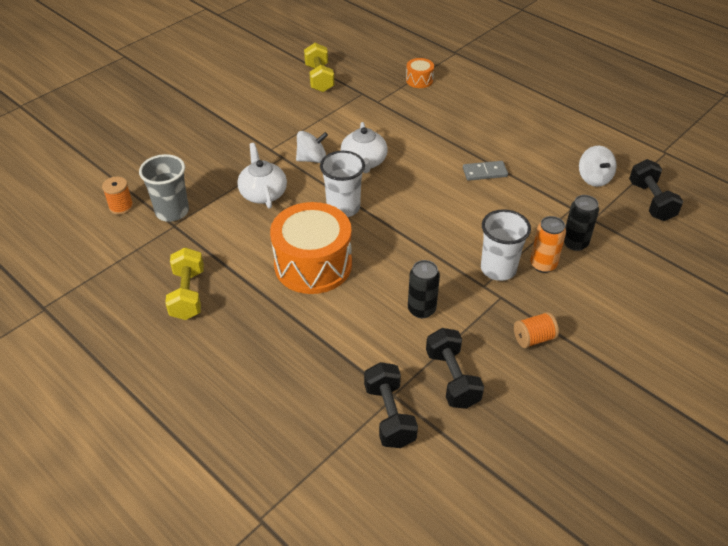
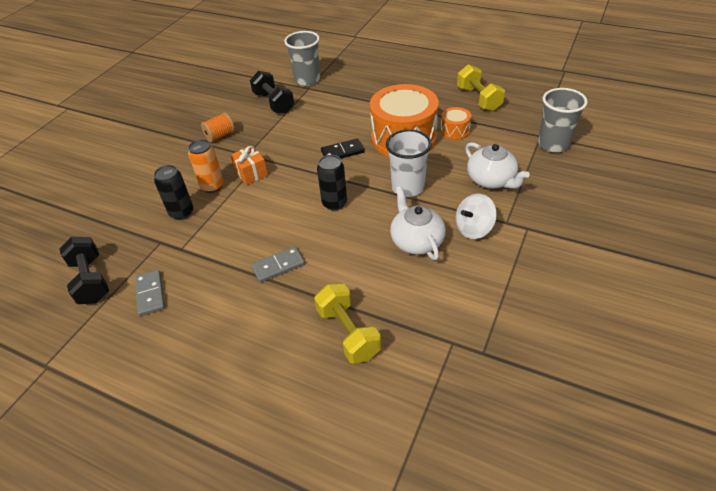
camera: 165 degrees right, 0 degrees up
(121, 207) = (600, 136): orange spool -> none
(319, 78) = (565, 365): yellow dumbbell -> yellow dumbbell (348, 333)
(389, 267) = (342, 152): none -> black domino
(389, 415) = (307, 80): black dumbbell -> grey cup
(419, 80) = (414, 412): orange drum -> orange drum (455, 131)
(421, 309) = (306, 132): black can -> black can (334, 203)
(498, 269) = (251, 173): white cup -> orange gift
(594, 178) = (150, 294): white spinning top -> grey domino

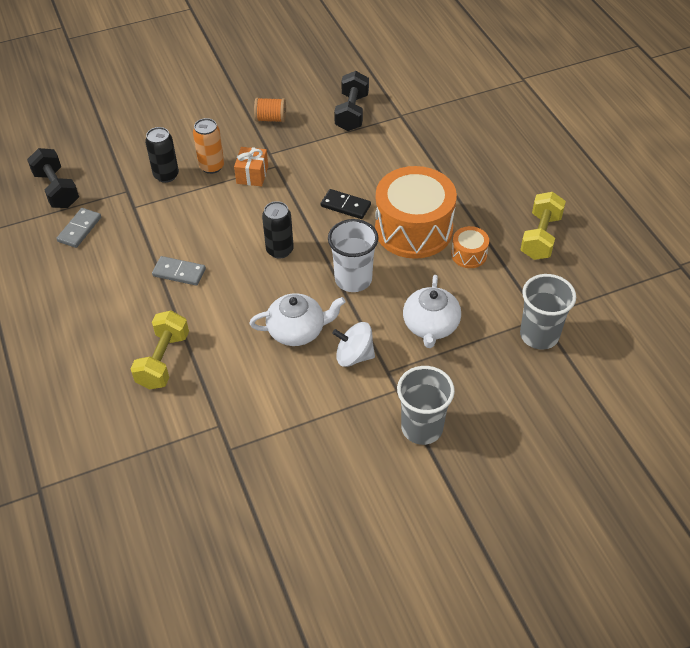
camera: 40 degrees right, 5 degrees up
(91, 280) = (57, 189): black dumbbell -> black dumbbell turned 45 degrees counterclockwise
(307, 80) = (411, 105): grey cup -> grey cup (422, 428)
(416, 241) = (297, 330): white teapot -> white teapot turned 60 degrees clockwise

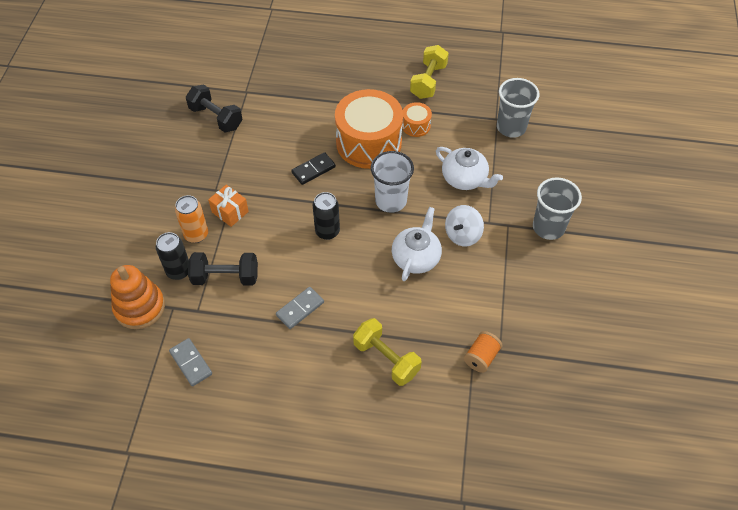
camera: 60 degrees left, 5 degrees up
(57, 189) = (124, 362): black dumbbell -> black dumbbell (225, 277)
(114, 171) = (140, 307): none -> orange stacking toy
(271, 119) = (175, 170): orange spool -> orange spool (481, 357)
(540, 237) = (428, 81): yellow dumbbell -> yellow dumbbell turned 60 degrees clockwise

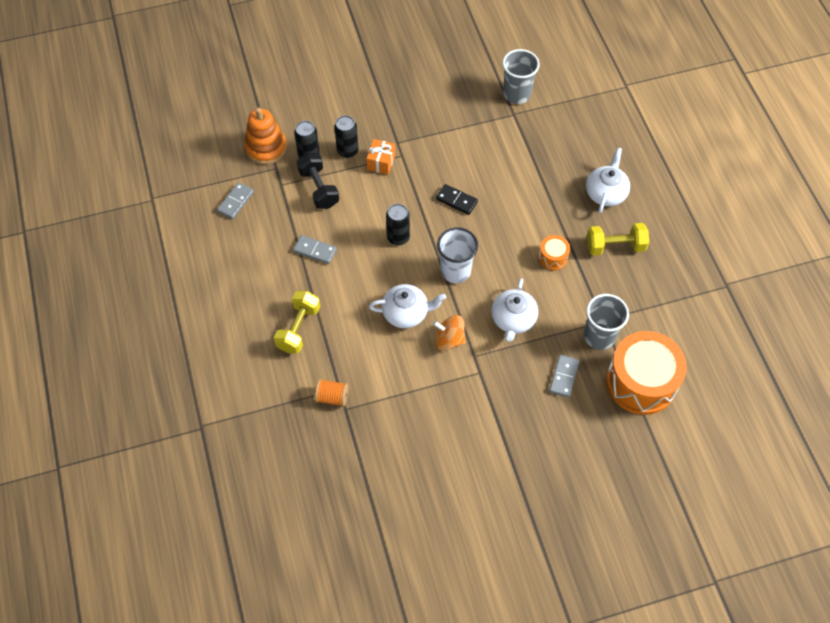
camera: 65 degrees right, 5 degrees up
(196, 234) = (347, 151): orange can -> black can
(216, 118) = (471, 107): black dumbbell -> none
(369, 143) = (510, 228): orange drum -> orange drum (641, 382)
(371, 65) = (606, 193): none -> white teapot
(462, 235) = (449, 339): white spinning top -> orange spinning top
(539, 167) = (564, 377): none -> grey domino
(548, 227) = (495, 406): grey cup -> grey cup (516, 94)

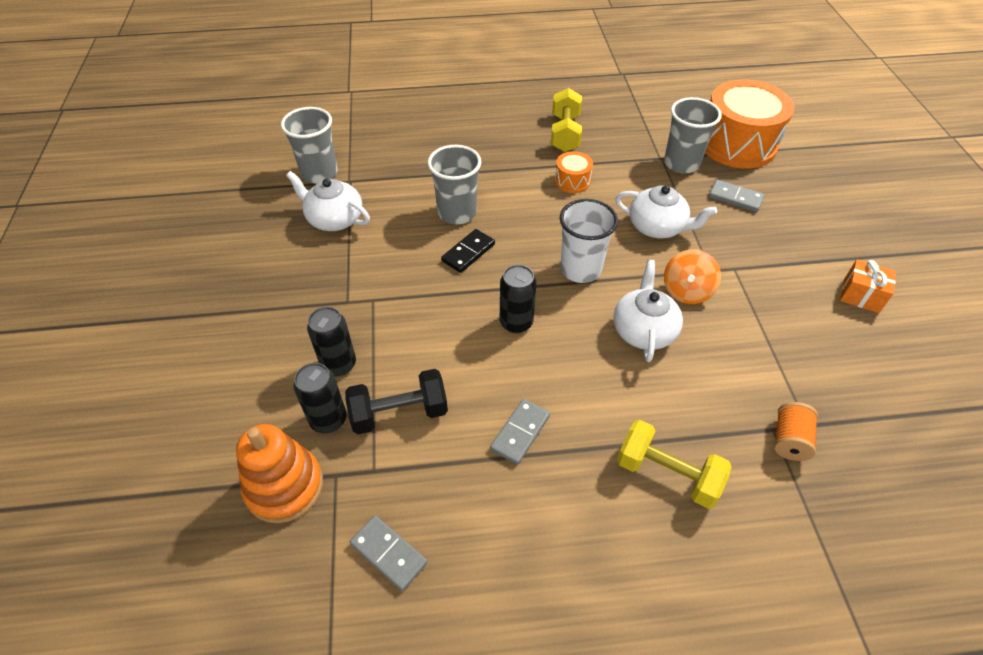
camera: 80 degrees left, 10 degrees down
(381, 162) = (376, 325): orange gift -> orange gift (861, 295)
(495, 187) = (457, 213): none -> grey cup
(606, 193) = (491, 128): white teapot -> white teapot (334, 219)

